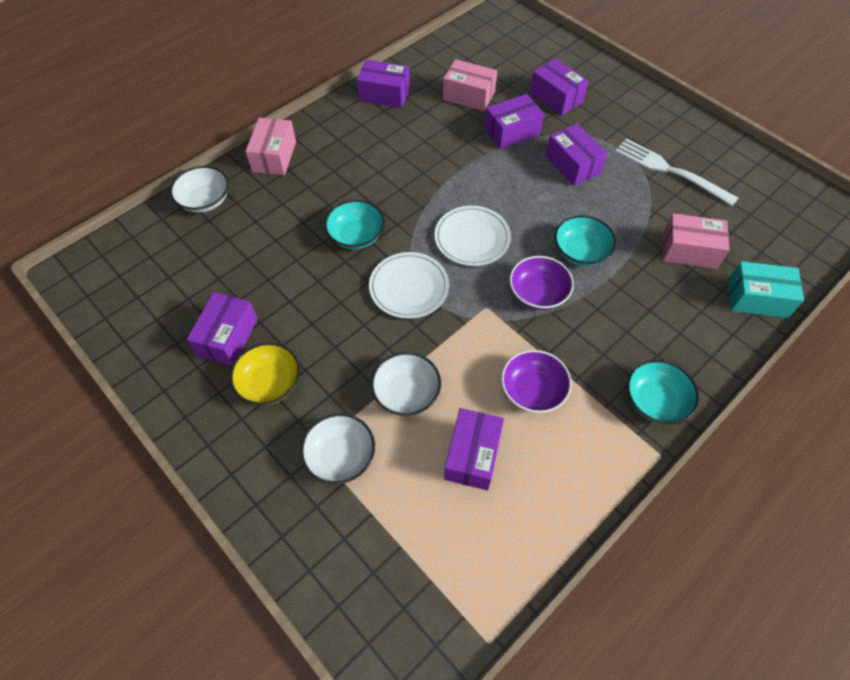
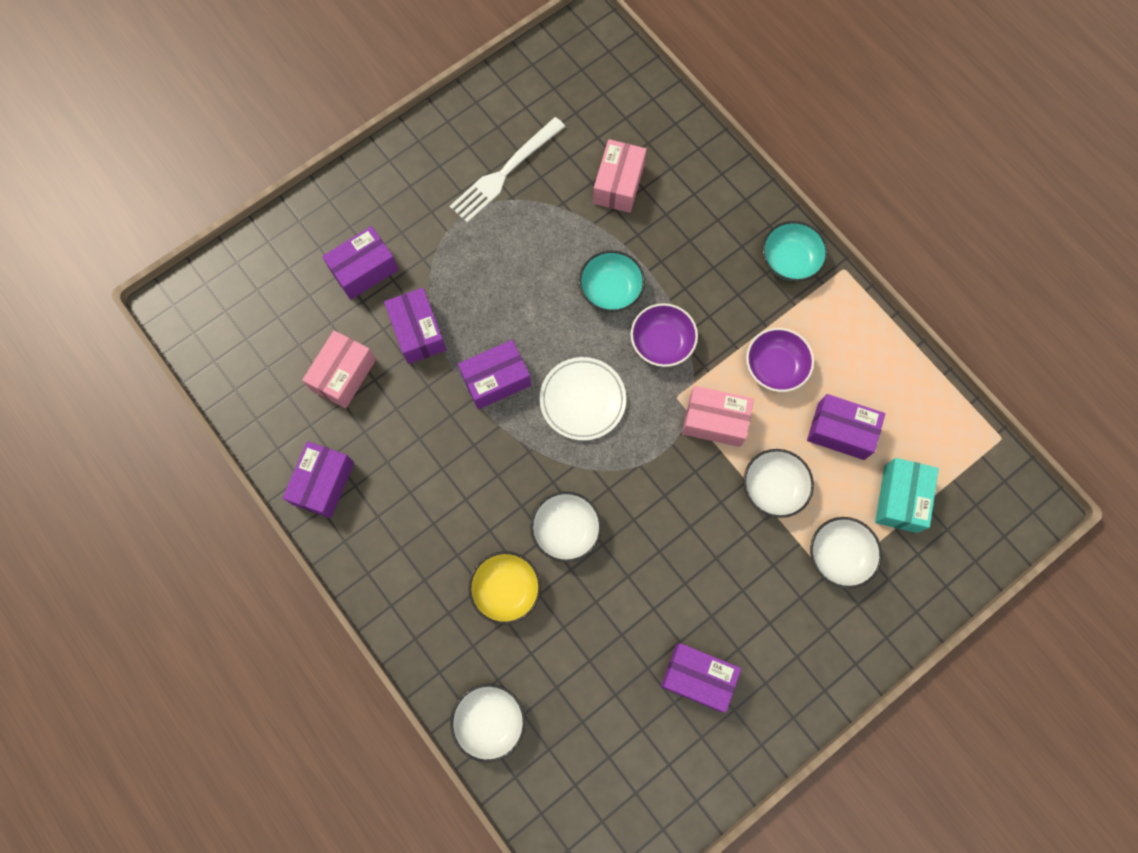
camera: 85 degrees left, 15 degrees up
(270, 383) = (757, 628): yellow bowl -> yellow bowl (506, 589)
(274, 156) = (422, 633): pink box -> pink box (714, 421)
(356, 235) = (566, 530): turquoise bowl -> white bowl
(409, 288) = (645, 475): white plate -> none
(572, 165) = (482, 273): purple box -> purple box (496, 380)
(757, 298) = (682, 140): turquoise box -> turquoise box (900, 499)

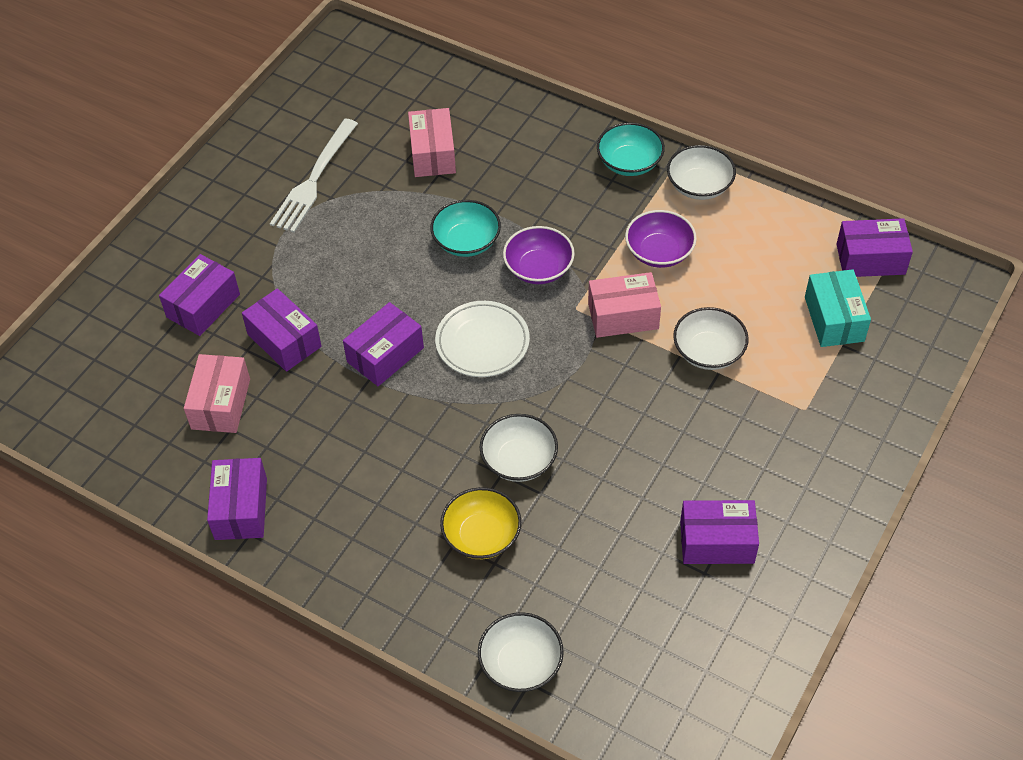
camera: 20 degrees left, 20 degrees down
(839, 555) = (801, 386): white bowl -> white bowl (699, 185)
(840, 431) = (749, 283): purple box -> purple box (870, 259)

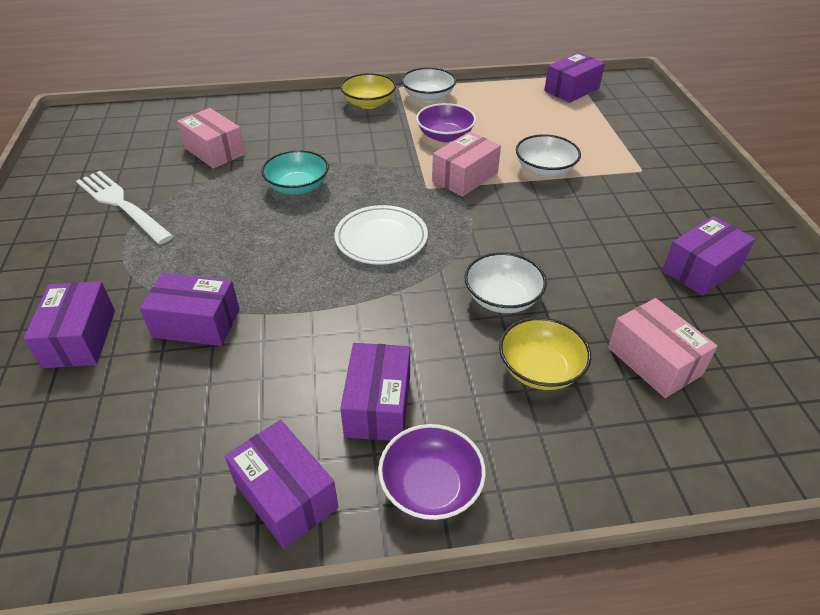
camera: 40 degrees left, 10 degrees down
(221, 404) = (172, 410): pink box -> pink box (654, 361)
(313, 180) = (121, 204): white fork -> white fork turned 150 degrees clockwise
(385, 355) = (307, 286): purple box -> purple box (378, 405)
(521, 663) = (698, 450): white bowl -> none
(538, 268) = (372, 178): purple bowl -> purple bowl (431, 487)
(629, 162) = (369, 103): turquoise bowl -> yellow bowl
(834, 319) = (592, 122): turquoise box -> none

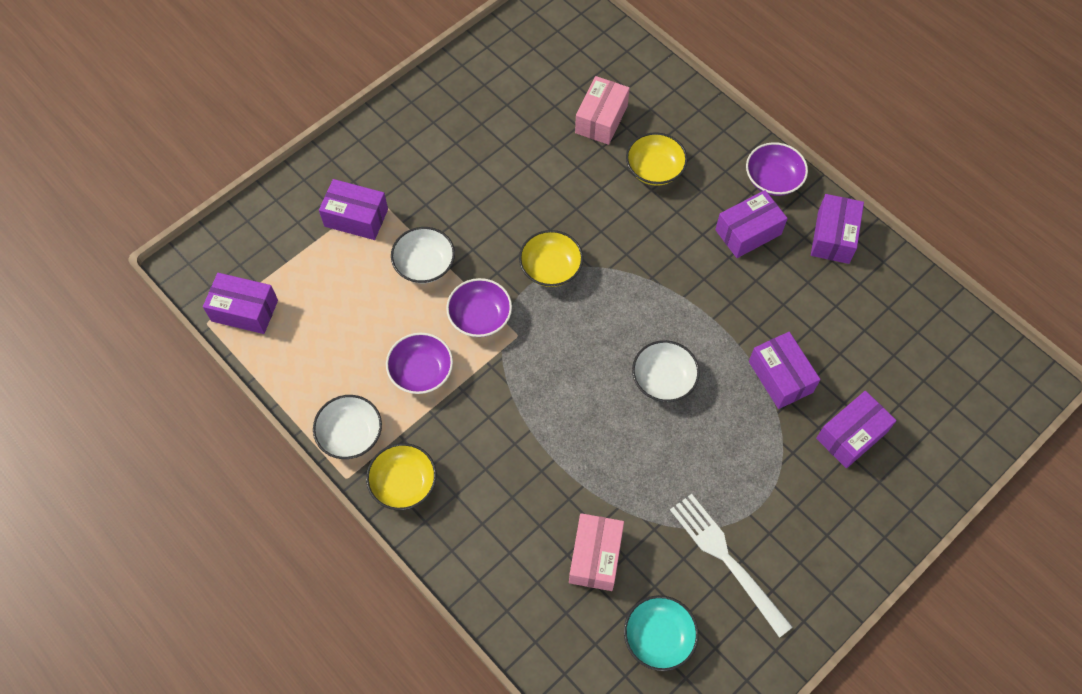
camera: 125 degrees left, 20 degrees up
(121, 204) = (725, 558): white fork -> white fork turned 135 degrees clockwise
(297, 187) = (592, 435): turquoise bowl -> turquoise bowl (658, 637)
(381, 239) = (608, 326): white plate -> none
(465, 177) = (480, 317): pink box -> purple bowl
(476, 233) = (550, 268): none -> yellow bowl
(502, 298) = (609, 217): white bowl -> white bowl (663, 379)
(701, 269) = (488, 121): purple box -> purple box (356, 217)

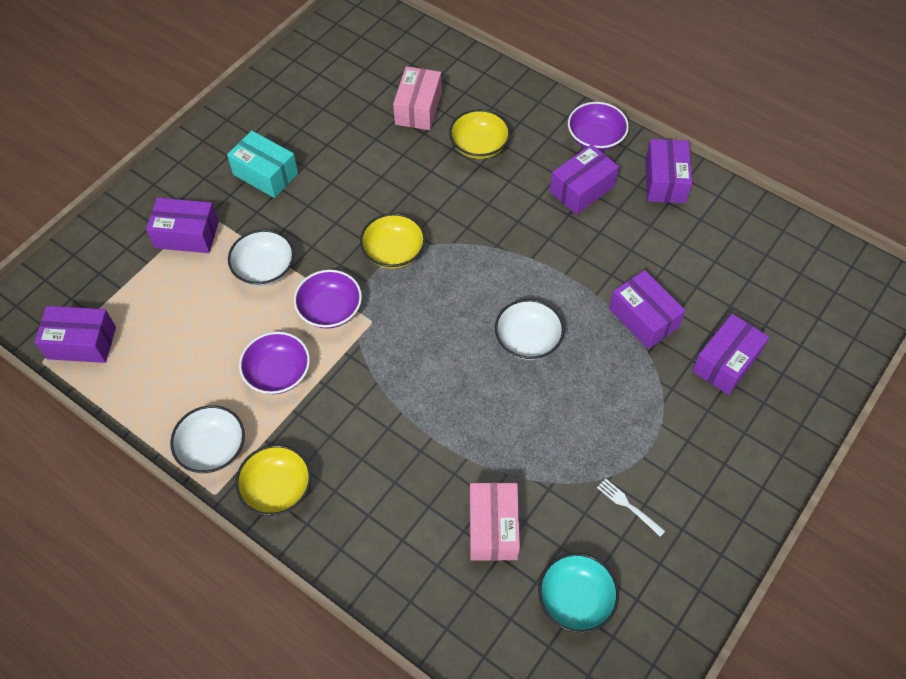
camera: 10 degrees left, 5 degrees down
(440, 166) = (265, 174): none -> turquoise box
(725, 558) = (627, 505): white fork -> white fork, size x0.45

